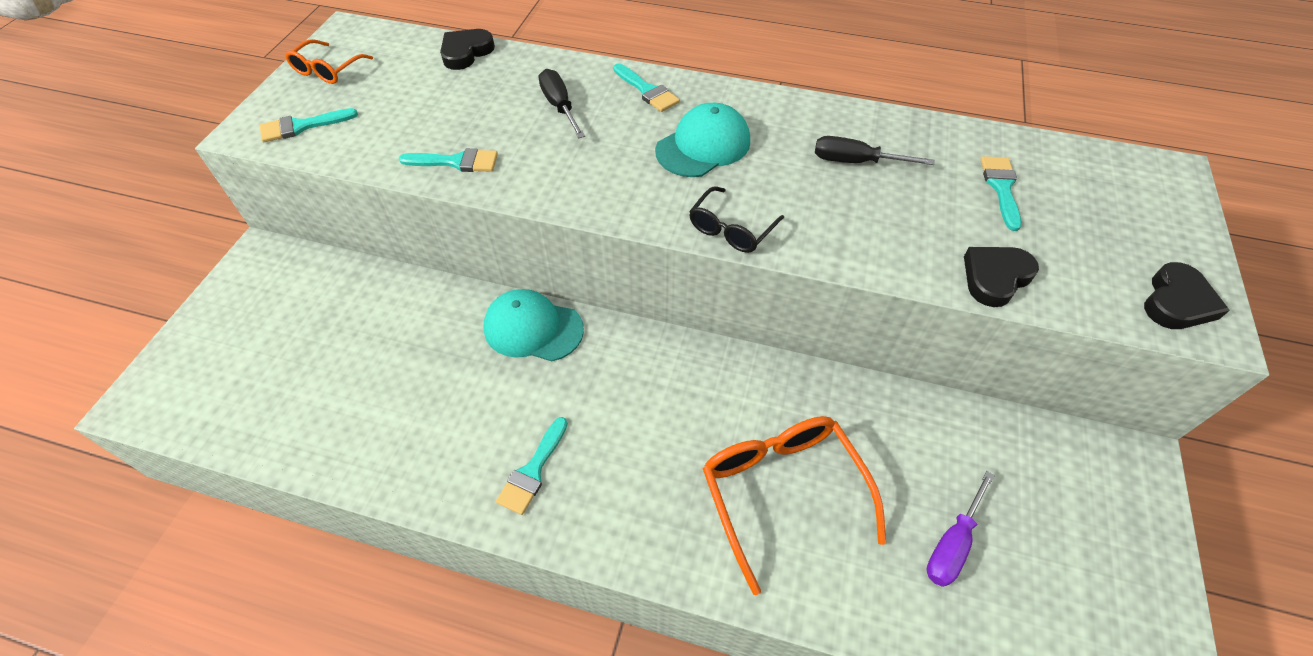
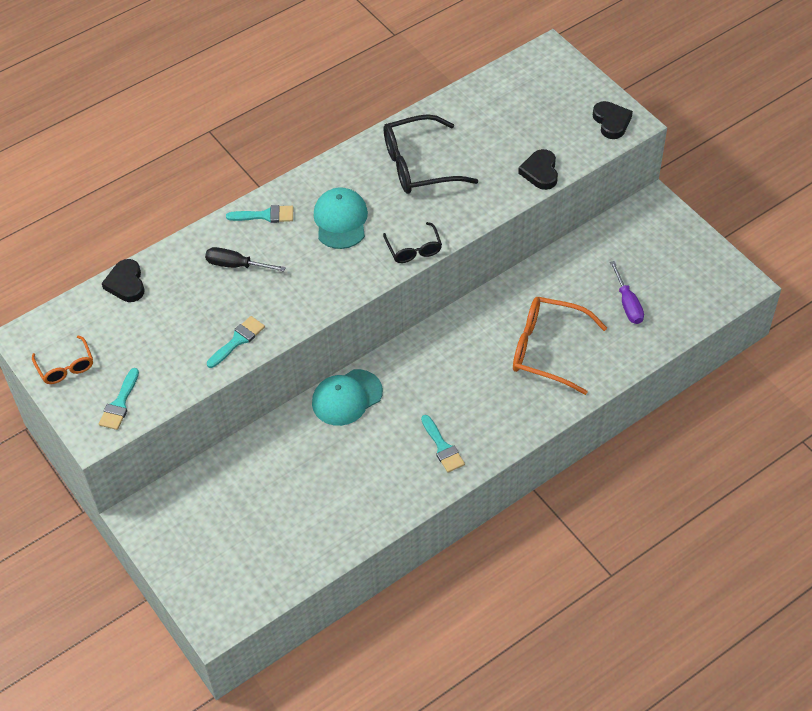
camera: 50 degrees left, 0 degrees up
(854, 162) = (418, 165): black screwdriver -> black glasses
(1001, 188) = (494, 123): turquoise brush -> none

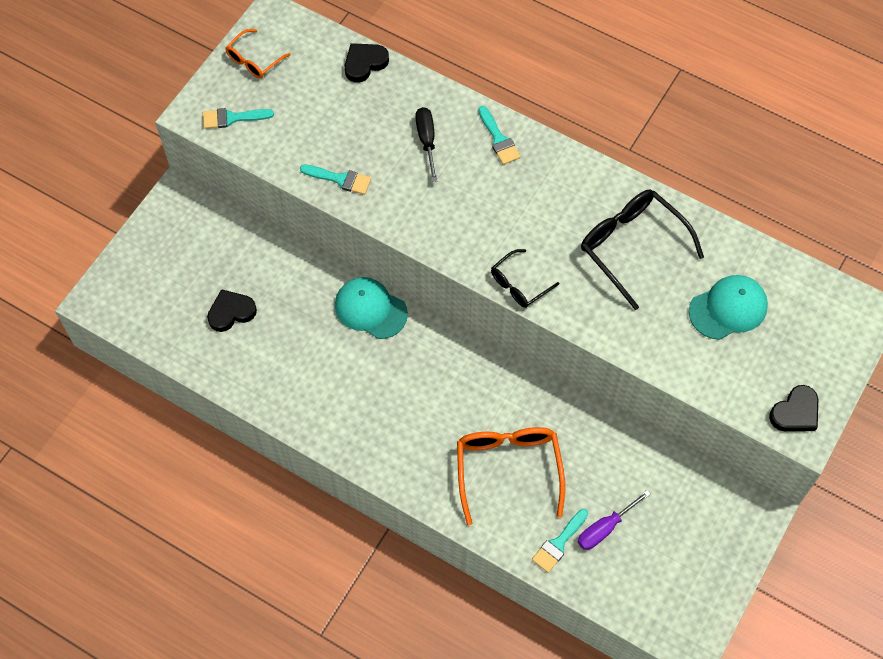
camera: 65 degrees right, 10 degrees up
(340, 220) = (524, 205): turquoise cap -> turquoise cap (728, 308)
(442, 447) = (349, 414): turquoise brush -> turquoise brush (558, 543)
(540, 172) = (683, 365): black heart -> black heart (231, 312)

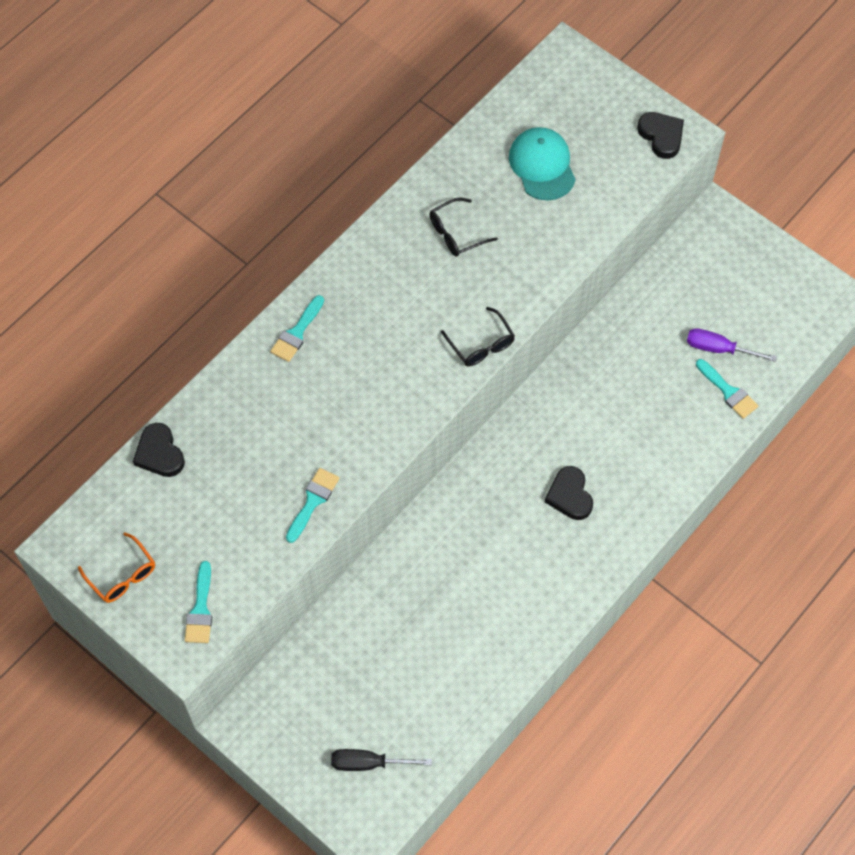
camera: 80 degrees left, 0 degrees up
(231, 312) = (411, 677): black heart -> black heart (570, 495)
(370, 309) = (435, 527): turquoise cap -> none
(426, 140) = (281, 404): black screwdriver -> black screwdriver (367, 763)
(498, 139) = (297, 332): turquoise brush -> turquoise brush turned 135 degrees clockwise
(508, 469) = (643, 423): orange glasses -> none
(604, 528) = (718, 348): purple screwdriver -> purple screwdriver turned 135 degrees clockwise
(632, 246) = (456, 233): black glasses -> black glasses, size x0.55

